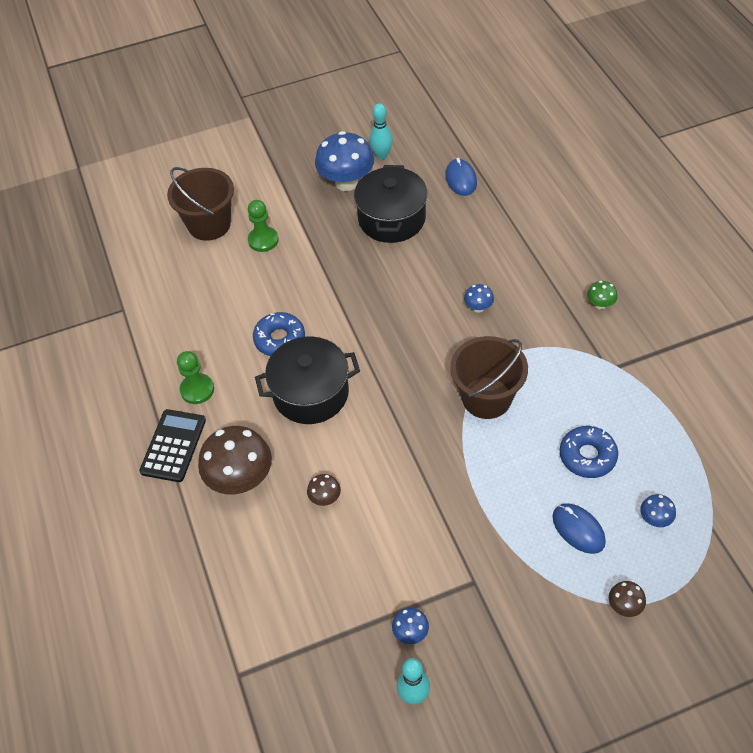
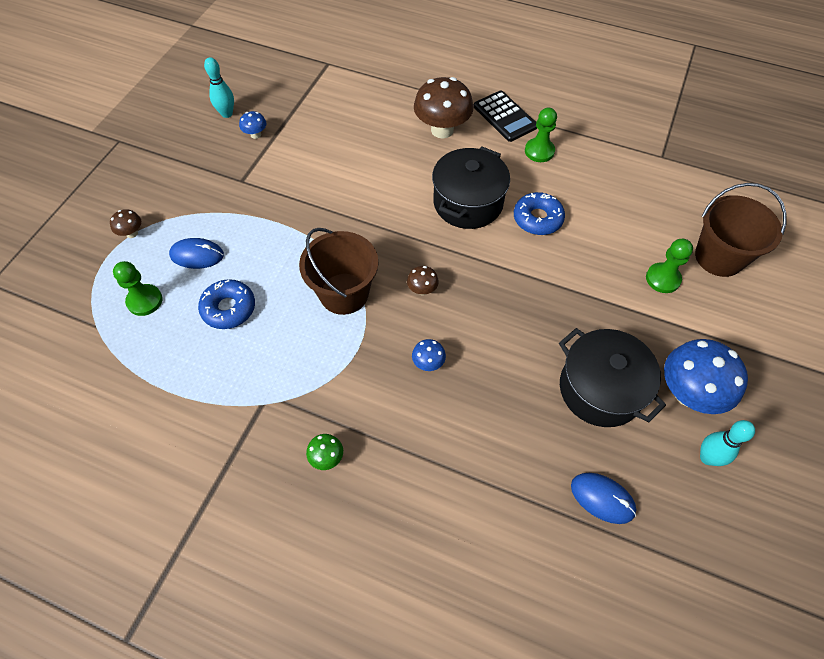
camera: 130 degrees right, 5 degrees up
(325, 498) = (380, 156): brown mushroom -> brown mushroom (422, 290)
(654, 519) = (145, 301): blue mushroom -> green pawn

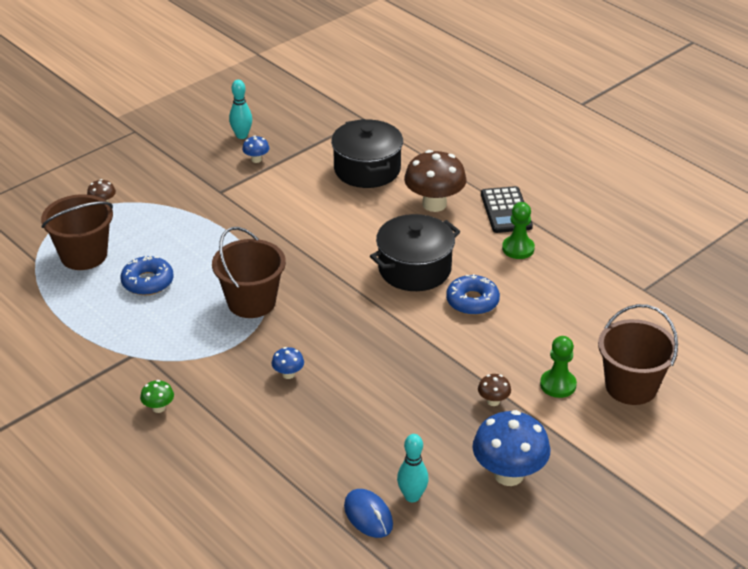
camera: 25 degrees right, 20 degrees down
(145, 301) = (84, 255): green pawn -> brown bucket
(197, 255) = (146, 236): blue mouse -> none
(422, 290) = (322, 321): brown mushroom -> brown mushroom (493, 401)
(600, 389) = (428, 443): black pot -> black pot (367, 169)
(707, 457) = (487, 523): turquoise bowling pin -> turquoise bowling pin (412, 496)

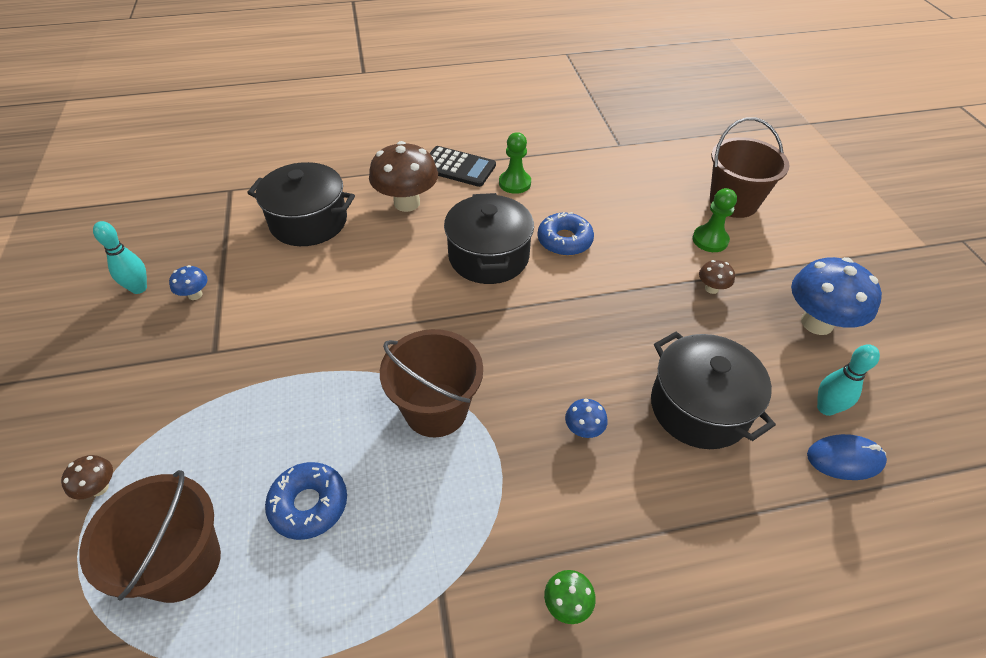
camera: 60 degrees left, 10 degrees up
(355, 426) = (699, 407): none -> black pot

